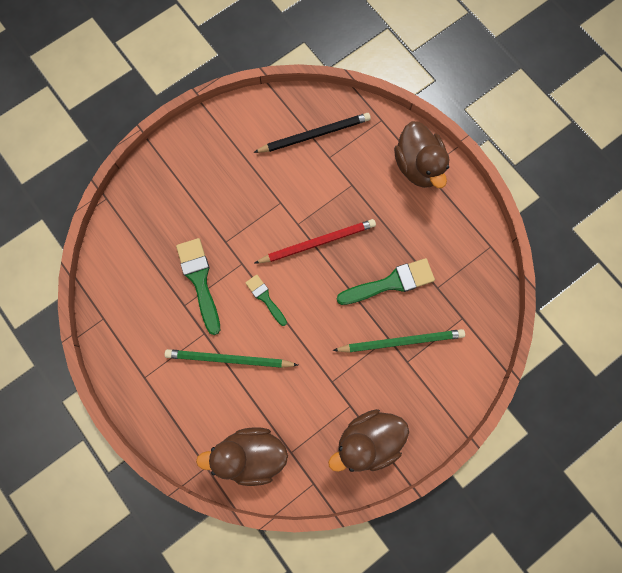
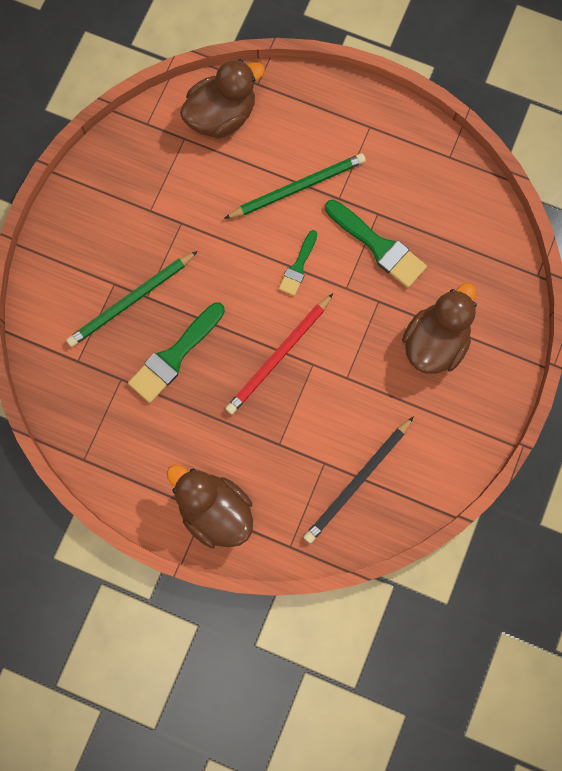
camera: 150 degrees right, 0 degrees up
(265, 298) = (298, 266): green brush -> green brush turned 90 degrees clockwise
(368, 440) = (114, 188): brown duck -> brown duck (434, 342)

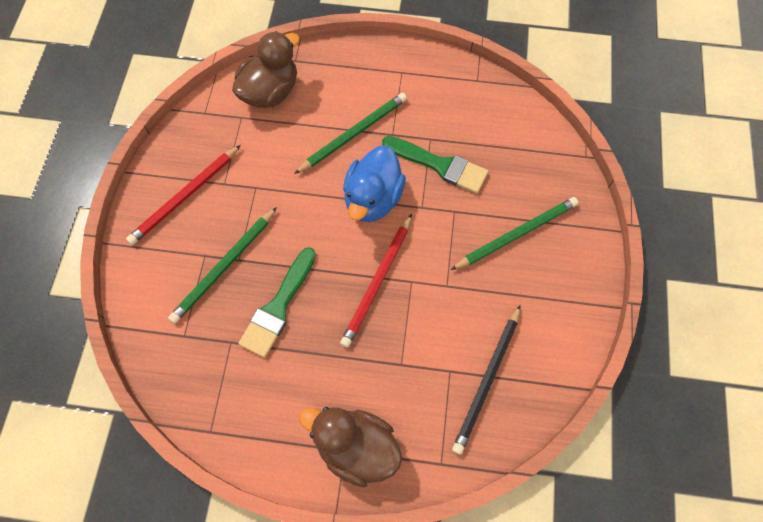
camera: 15 degrees left, 10 degrees down
(107, 215) = (185, 197): none -> red pencil
(298, 266) = (373, 199): green brush -> blue duck
(434, 342) = (516, 234): brown duck -> green pencil

